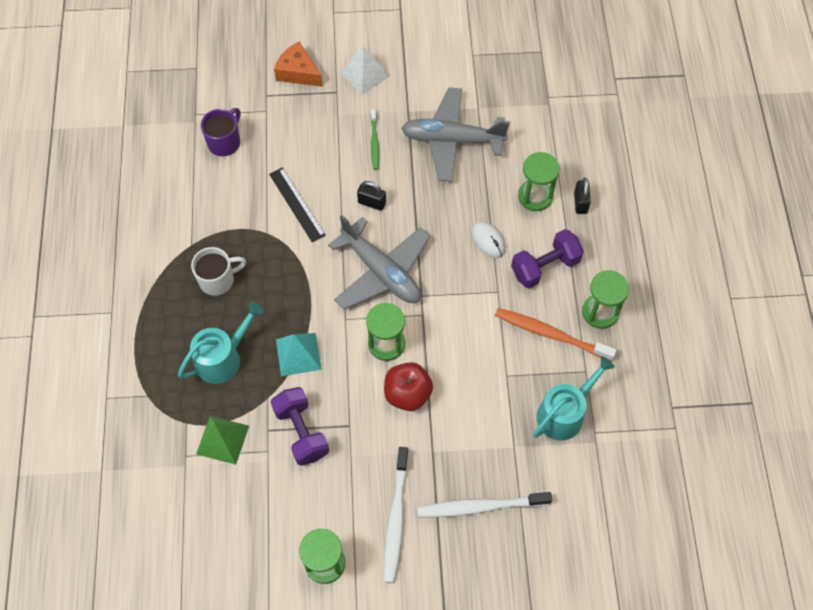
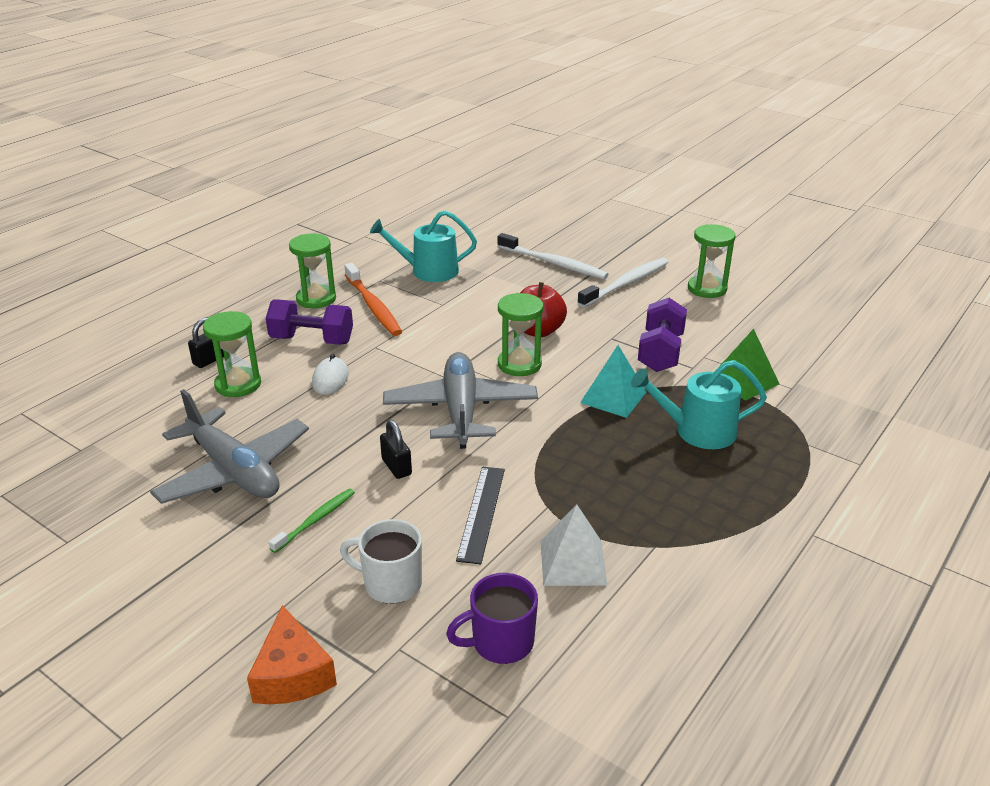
camera: 140 degrees left, 30 degrees down
(218, 280) = (649, 494): white mug -> white mug (391, 583)
(364, 74) = (215, 607): white pyramid -> white pyramid (573, 562)

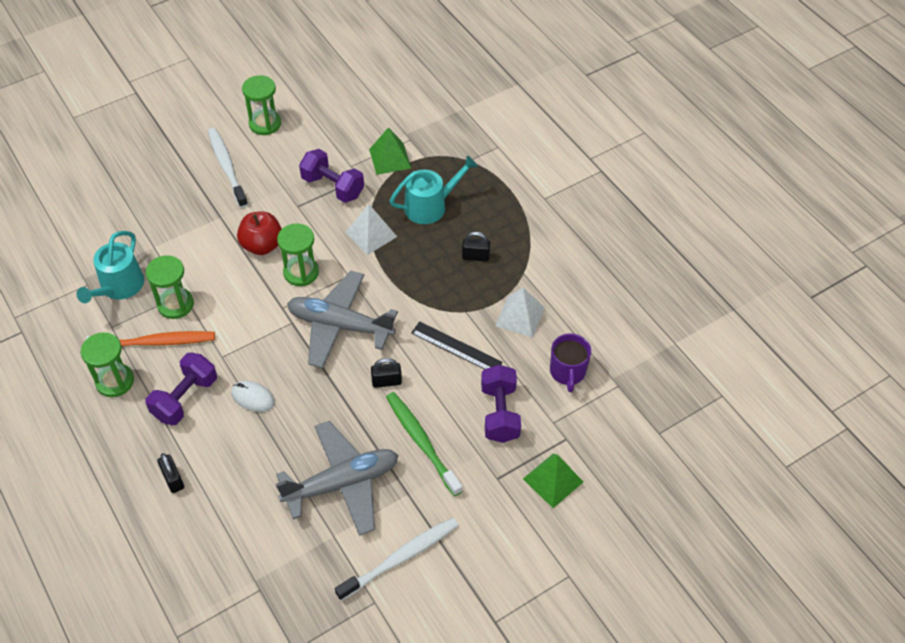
camera: 70 degrees left, 20 degrees up
(238, 384) = (224, 464): green hourglass -> green hourglass (175, 304)
(292, 674) = (553, 480): orange cheese -> green pyramid
(316, 520) = (421, 441): green toothbrush -> green toothbrush, size x1.68
(391, 583) = (499, 413): white mug -> purple dumbbell
(554, 263) = (164, 198): white toothbrush -> white toothbrush (401, 557)
(613, 397) = (371, 234): turquoise pyramid -> white pyramid
(647, 492) = (475, 256): none -> black padlock
(698, 431) = (430, 206): turquoise watering can -> turquoise watering can turned 135 degrees counterclockwise

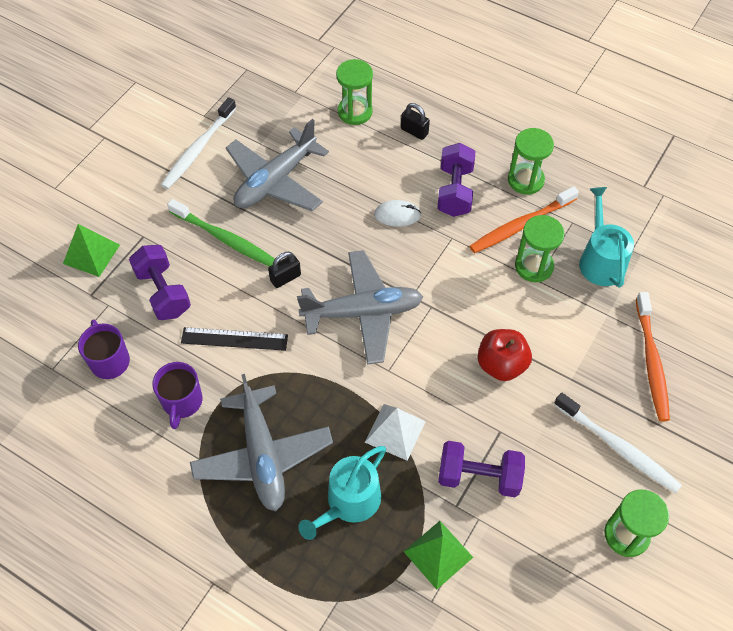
camera: 155 degrees right, 5 degrees up
(154, 204) = (651, 362): none -> orange toothbrush
(301, 272) = (439, 352): green hourglass -> green hourglass (355, 112)
(475, 256) = (262, 455): black padlock -> grey plane
(520, 316) = (182, 402): white pyramid -> purple mug

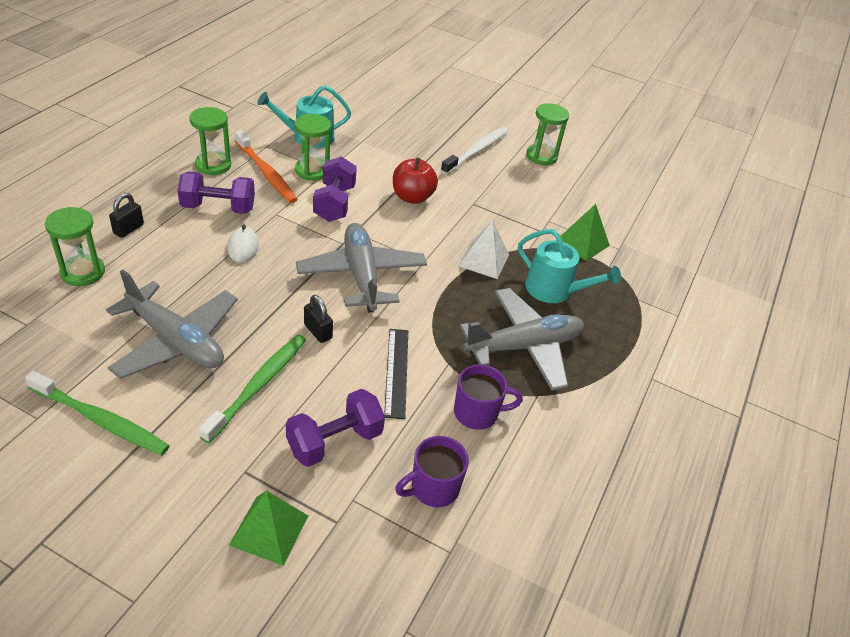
camera: 100 degrees left, 15 degrees down
(198, 149) = (102, 420): white toothbrush -> green toothbrush
(479, 477) = (514, 217): purple dumbbell -> purple dumbbell (334, 203)
(651, 362) = (403, 127): orange toothbrush -> none

